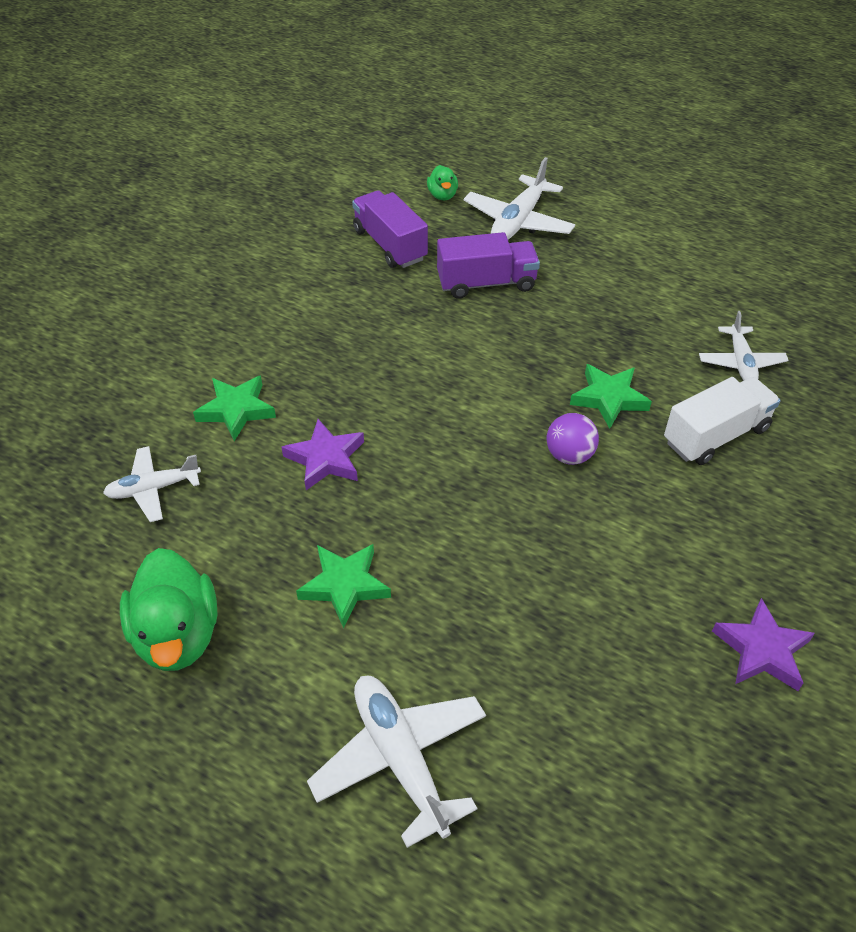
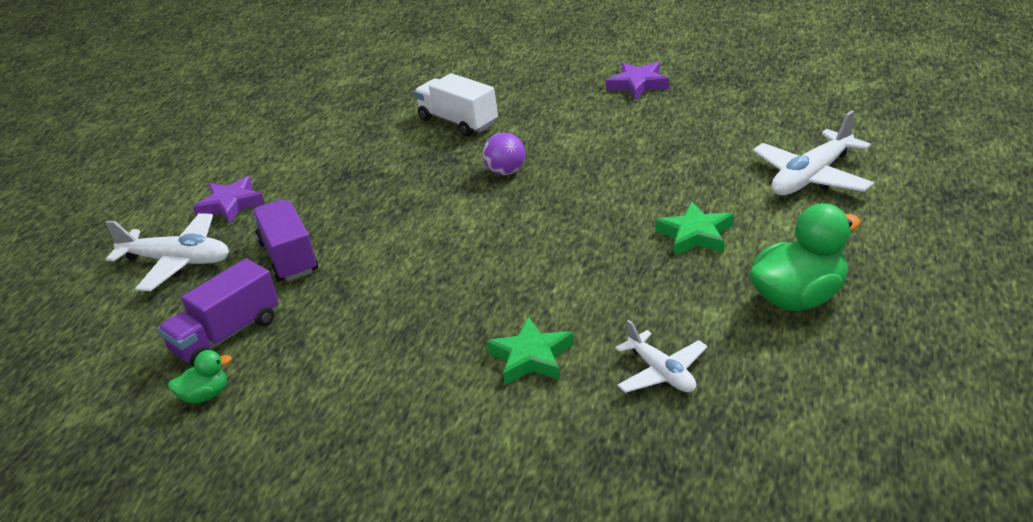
camera: 100 degrees left, 15 degrees down
(326, 459) = (569, 283): purple star -> purple star (231, 204)
(442, 195) = (123, 323): green duck -> green duck (205, 396)
(609, 398) = (434, 167): green star -> none
(740, 362) = (372, 124): white plane -> none

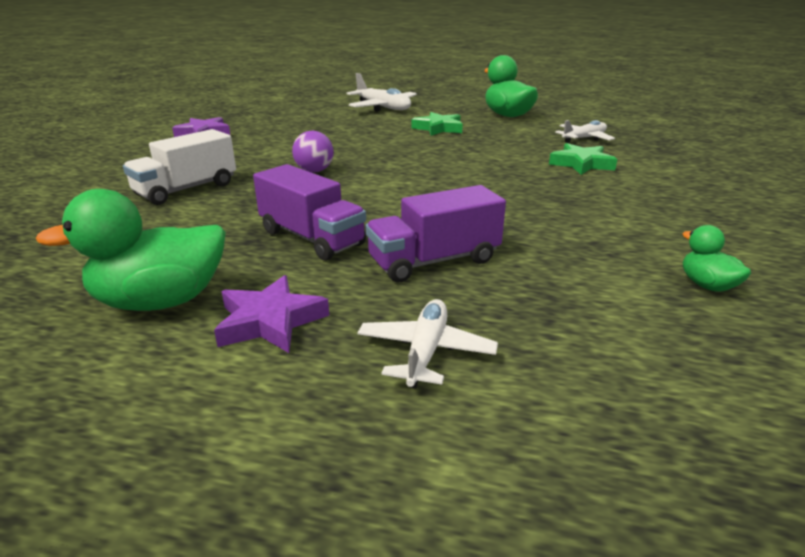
camera: 95 degrees left, 5 degrees down
(177, 261) = (425, 351): white plane -> white plane, size x0.64
(226, 335) = (596, 285): purple truck -> purple truck (311, 238)
(267, 164) = (161, 301): none -> green duck

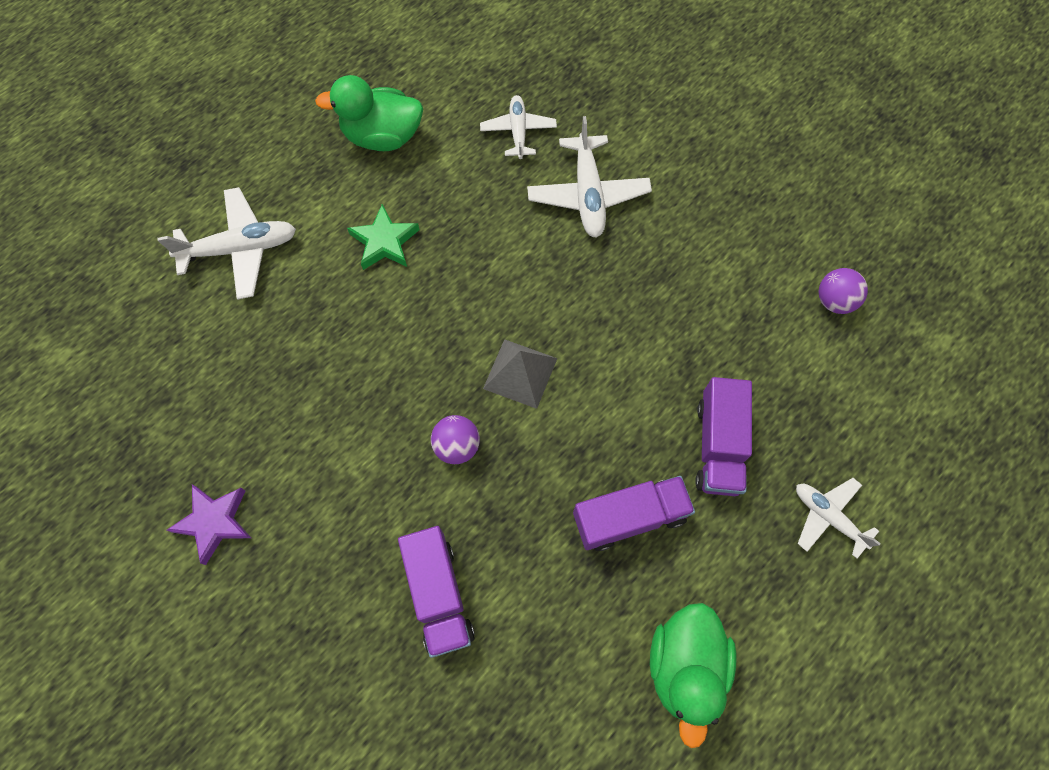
camera: 60 degrees left, 40 degrees up
(186, 189) = (439, 594): white truck -> purple truck
(270, 321) = (750, 597): purple star -> none
(398, 175) = (520, 373): none -> grey pyramid
(581, 164) = (588, 194): green star -> white plane
(707, 285) = (834, 301): green duck -> purple ball

